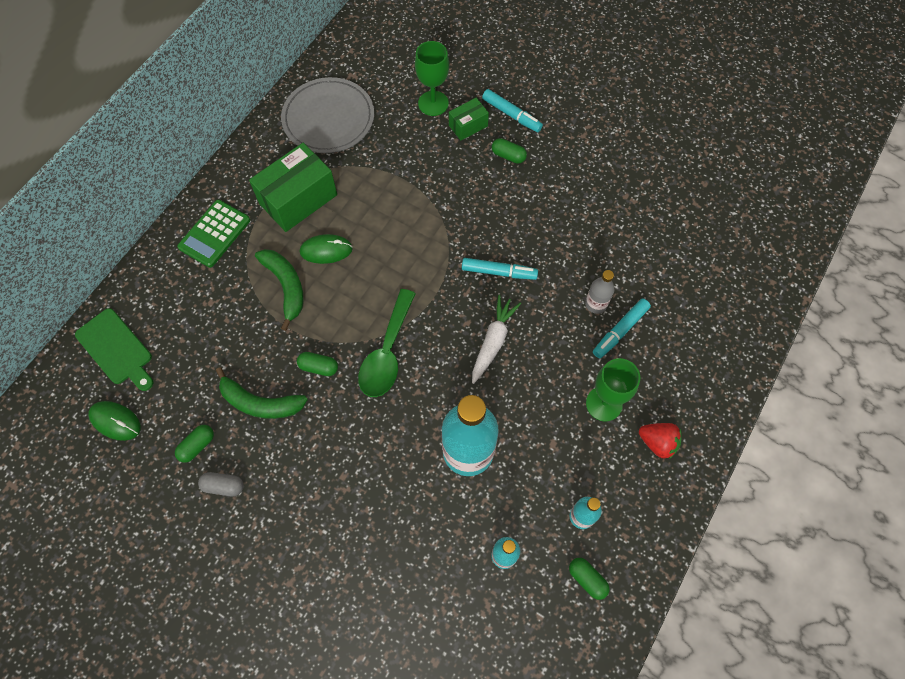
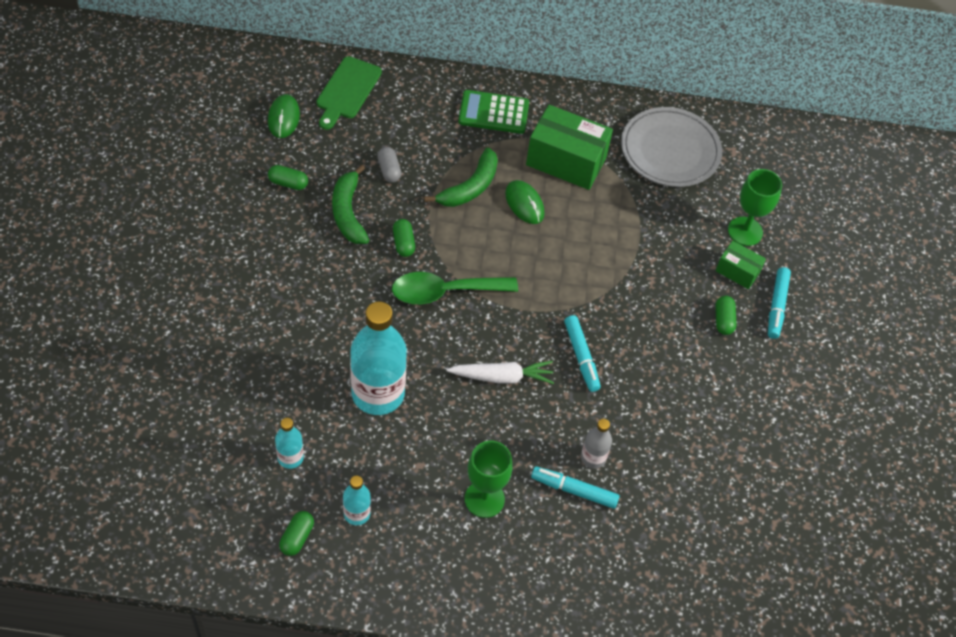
camera: 60 degrees right, 10 degrees down
(223, 486) = (261, 216): grey capsule -> grey capsule (389, 170)
(657, 442) = (466, 562): red strawberry -> none

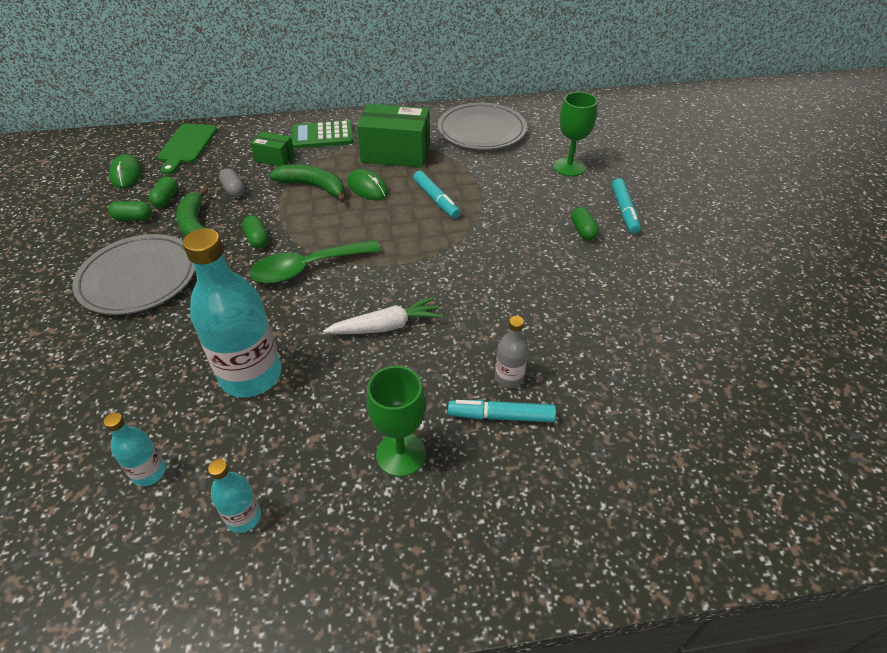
camera: 10 degrees left, 10 degrees down
(290, 261) = (139, 278): none -> grey plate
(297, 537) = (164, 572): green capsule -> green capsule (166, 199)
(470, 187) = (313, 187): green banana -> green banana turned 90 degrees counterclockwise
(581, 357) = (462, 290): turquoise marker -> turquoise marker (436, 200)
(737, 271) = (577, 194): green box -> green box (274, 158)

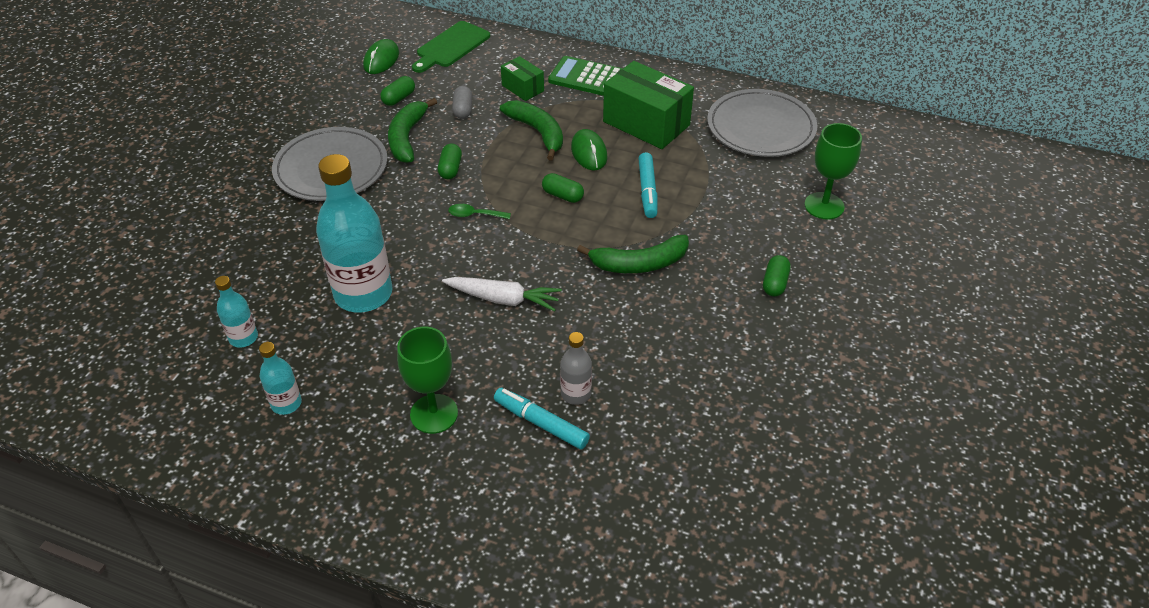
camera: 30 degrees right, 0 degrees up
(133, 218) = (360, 108): green capsule -> green capsule (563, 195)
(307, 268) = (475, 215): green spoon -> green spoon, size x0.46
(474, 255) = (639, 264): none -> green banana
(624, 211) = (842, 279): turquoise marker -> none

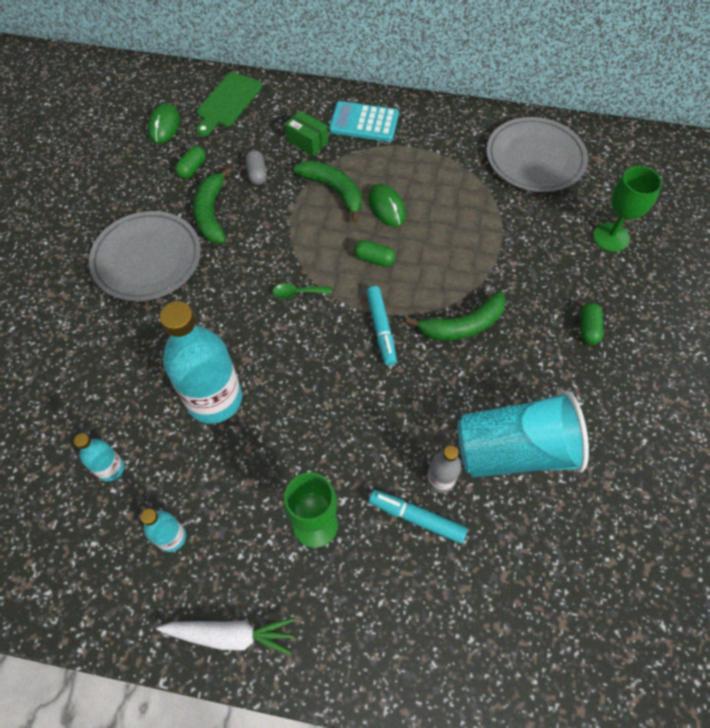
camera: 10 degrees left, 15 degrees up
(450, 169) = (262, 243): green capsule -> none
(503, 299) = (348, 384): white carrot -> white carrot (230, 635)
(586, 78) = (364, 122): green calculator -> turquoise calculator
(646, 123) = (431, 167): green box -> none
(647, 190) = (450, 242): turquoise marker -> turquoise marker (381, 329)
(662, 379) = (514, 450): none -> turquoise cup

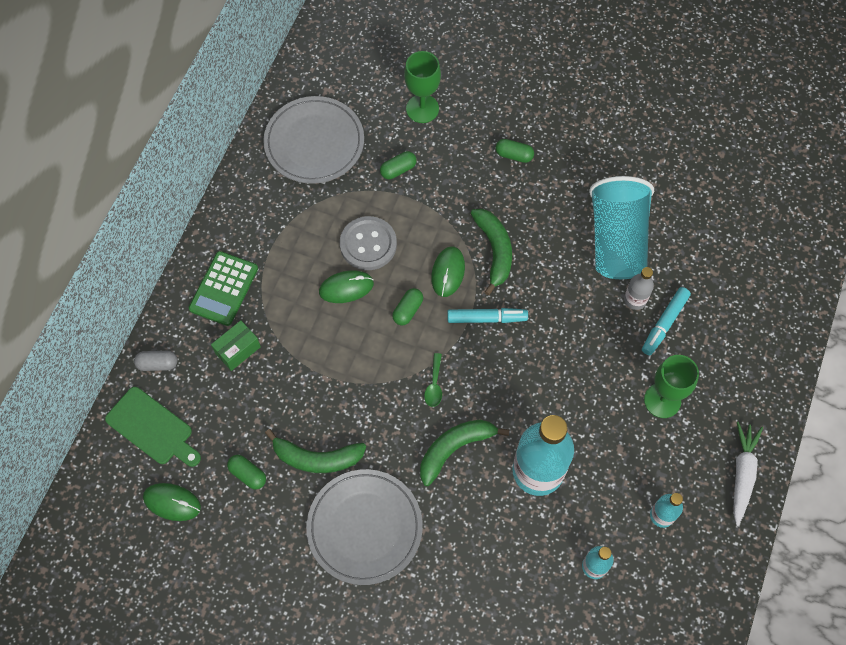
camera: 80 degrees left, 5 degrees up
(257, 174) = (272, 407): grey capsule -> grey capsule (157, 364)
(334, 191) = (313, 333): green banana -> green banana (455, 448)
(364, 122) = (224, 289): turquoise calculator -> green calculator
(425, 287) = (448, 272): none -> green mouse
(438, 216) = (368, 244): none -> grey button
(530, 228) = (398, 170): none -> green capsule

